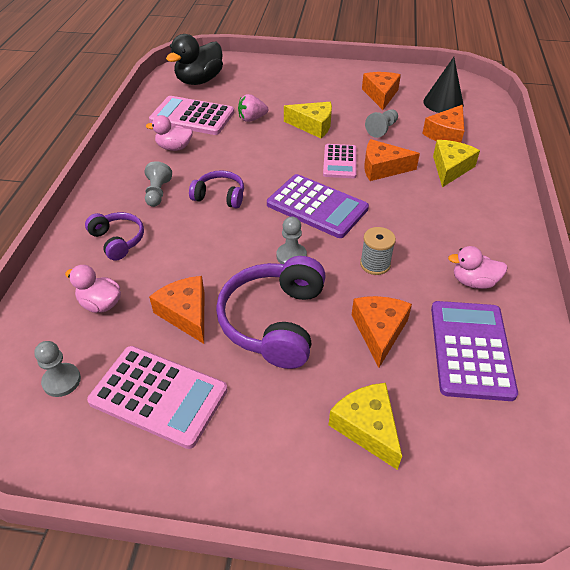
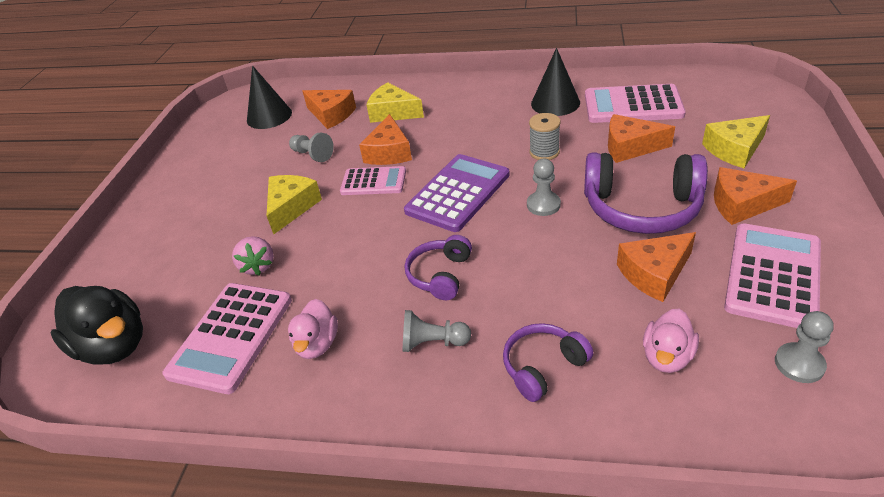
camera: 85 degrees left, 5 degrees down
(380, 95) = (236, 158): orange cheese -> orange cheese (742, 204)
(470, 349) = (632, 105): purple calculator -> pink calculator
(473, 282) = (555, 103): pink duck -> black cone

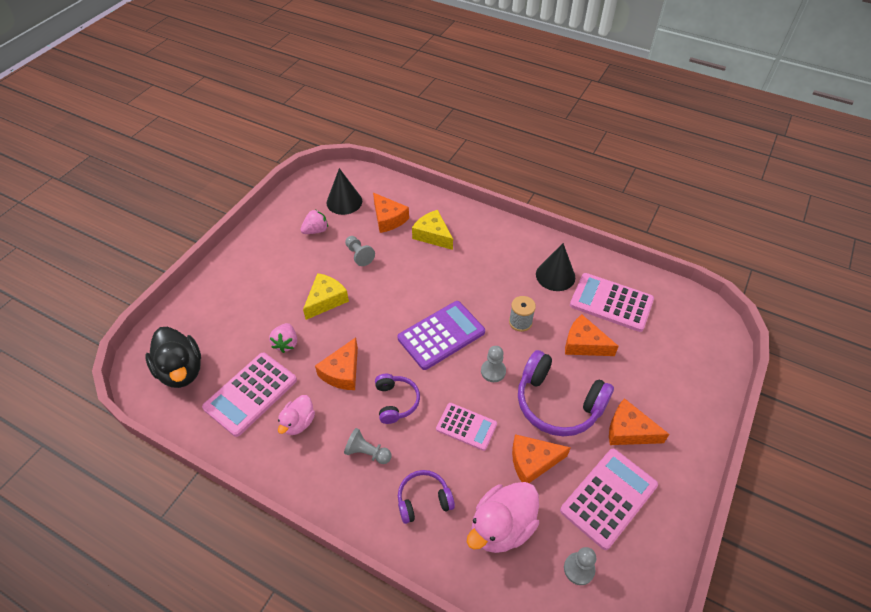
camera: 15 degrees right, 10 degrees up
(246, 150) = (316, 230): none -> pink strawberry
(373, 182) = (389, 299): pink calculator -> pink calculator (466, 426)
(389, 152) = (412, 275): orange cheese -> orange cheese (342, 372)
(440, 275) = (396, 402): purple headphones -> purple headphones turned 135 degrees clockwise
(667, 357) = (502, 527): pink duck -> pink duck, size x1.69
(735, 150) = (658, 379): yellow cheese -> none

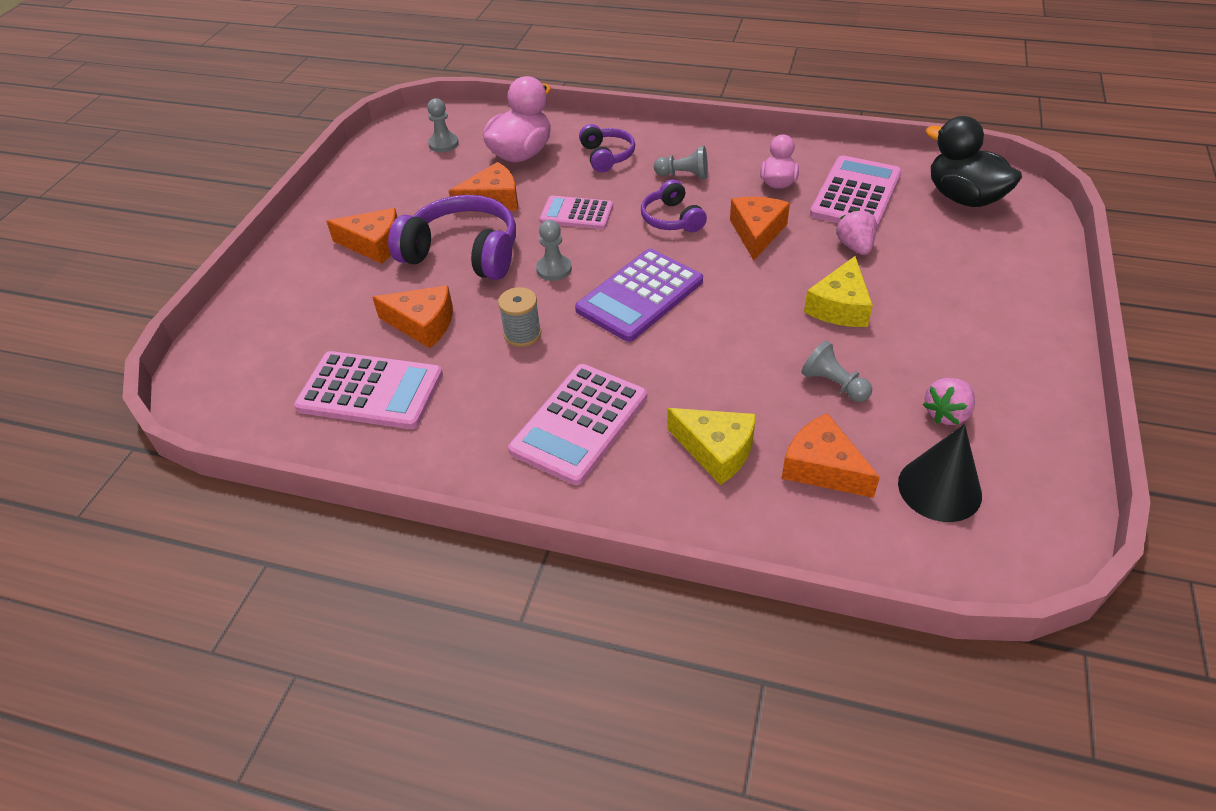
camera: 170 degrees right, 5 degrees down
(423, 500) = (607, 156): purple headphones -> purple headphones turned 75 degrees counterclockwise
(555, 275) = (466, 418): black cone -> none
(608, 497) = (408, 190): pink calculator -> pink calculator (580, 424)

